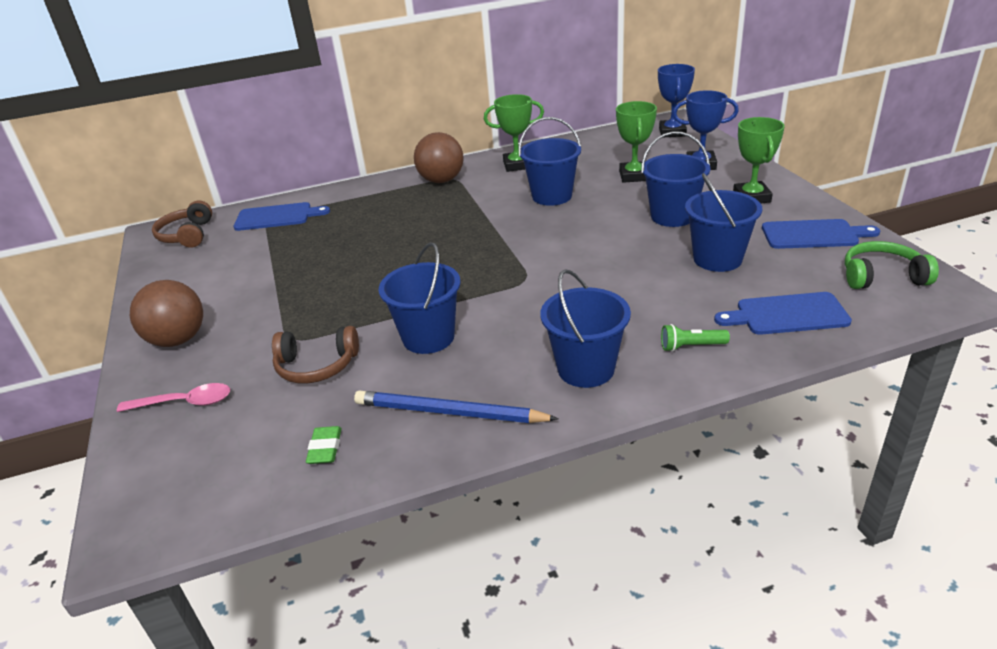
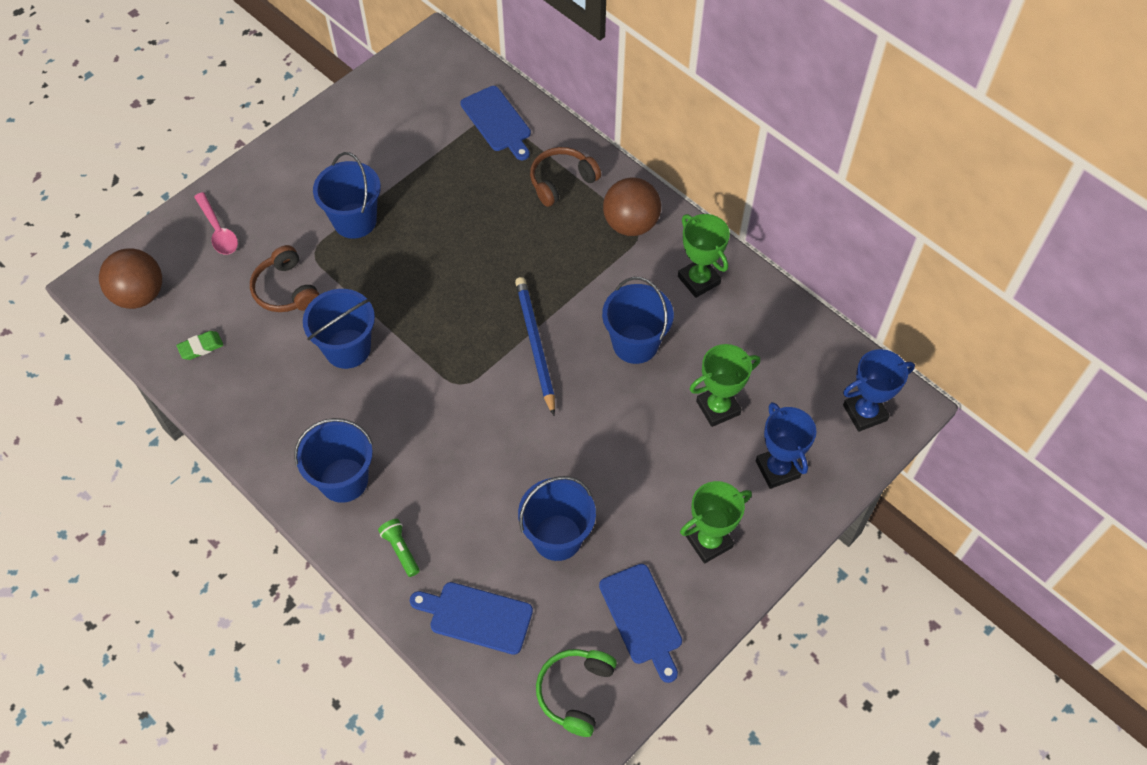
camera: 60 degrees right, 25 degrees up
(178, 340) = (286, 175): brown ball -> brown ball (139, 295)
(187, 235) = (437, 71): brown headphones -> brown headphones (561, 181)
(449, 412) = (261, 407): blue pencil -> blue pencil (535, 345)
(672, 216) = (633, 473): blue bucket -> blue bucket (355, 220)
(787, 315) = (476, 617): blue cutting board -> blue cutting board turned 45 degrees counterclockwise
(882, 277) = (575, 692): green headphones -> green headphones turned 135 degrees counterclockwise

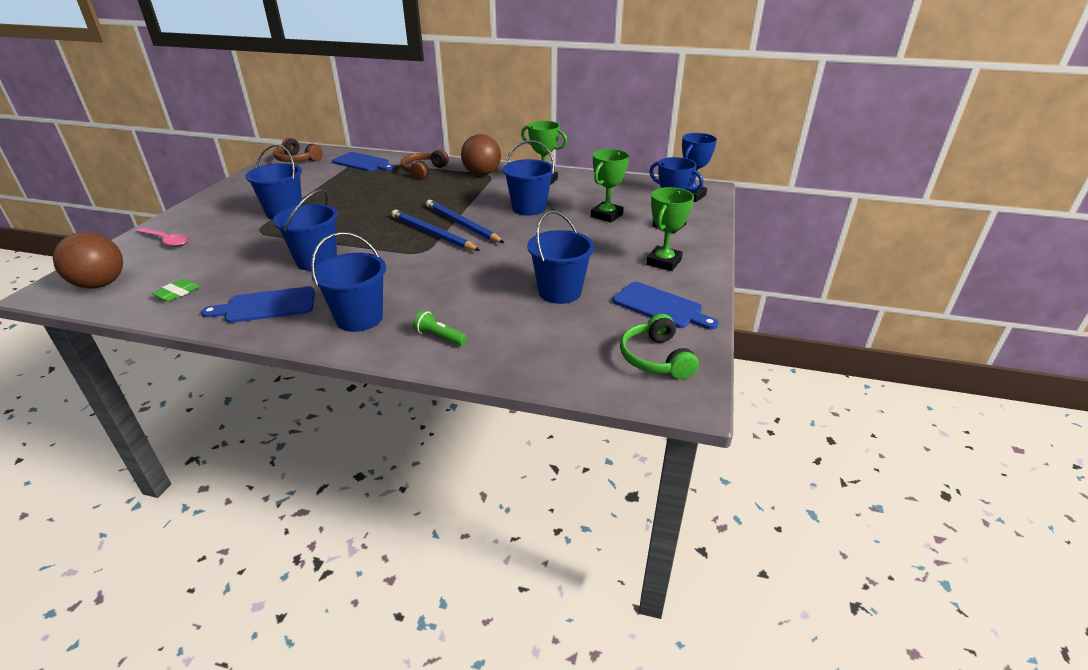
camera: 30 degrees left, 25 degrees down
(286, 290) = (244, 250): brown headphones -> brown headphones (297, 160)
(476, 617) = (536, 349): blue cutting board -> blue cutting board (266, 306)
(491, 350) = (432, 234): none -> blue pencil

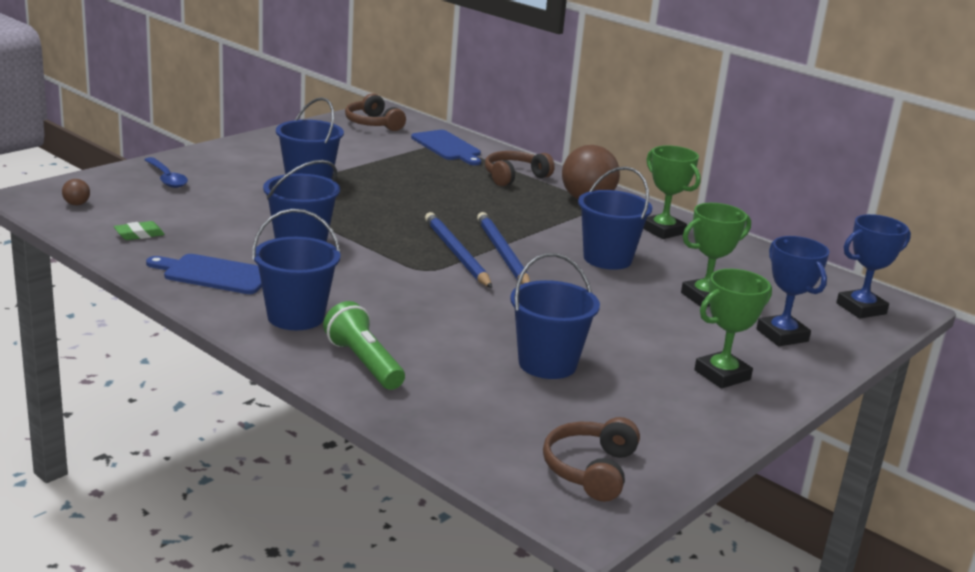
camera: 25 degrees right, 10 degrees down
(100, 284) = (76, 204): brown ball -> brown ball, size x0.42
(167, 241) = (166, 178): pink spoon -> blue spoon
(439, 337) = (363, 363): green flashlight -> green flashlight, size x1.64
(656, 358) = (591, 470): green headphones -> brown headphones
(660, 306) = (659, 421): blue cutting board -> none

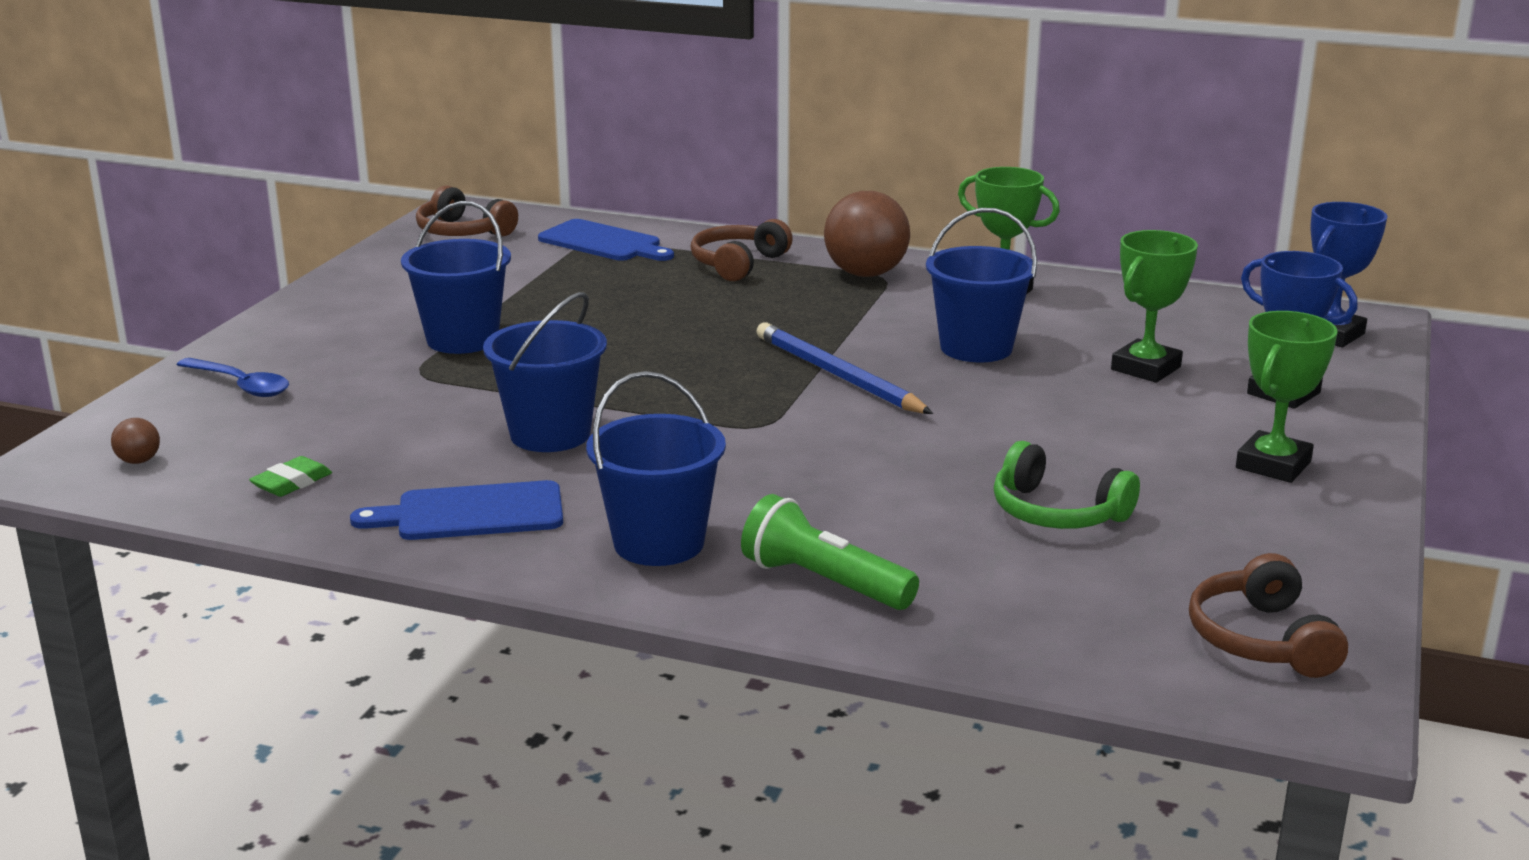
camera: 20 degrees left, 0 degrees up
(456, 254) = (778, 391): blue pencil -> none
(547, 364) = (1057, 512): blue bucket -> green headphones

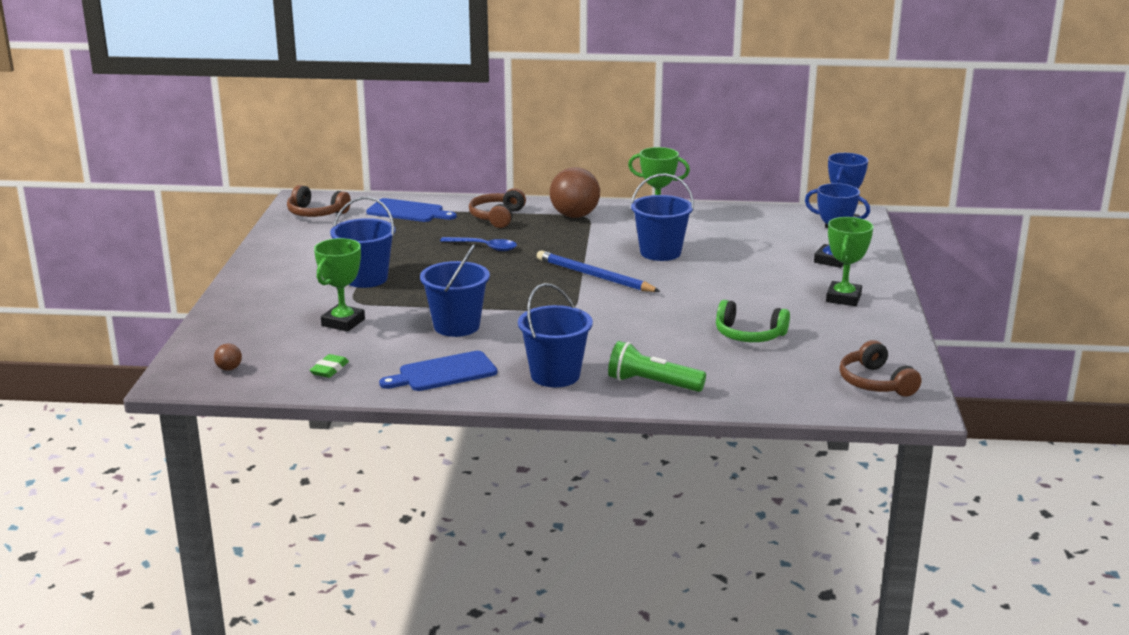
camera: 15 degrees left, 0 degrees up
(240, 385) = (253, 320): blue spoon -> blue spoon (484, 247)
(1145, 368) = (755, 254): green trophy -> green trophy (343, 322)

